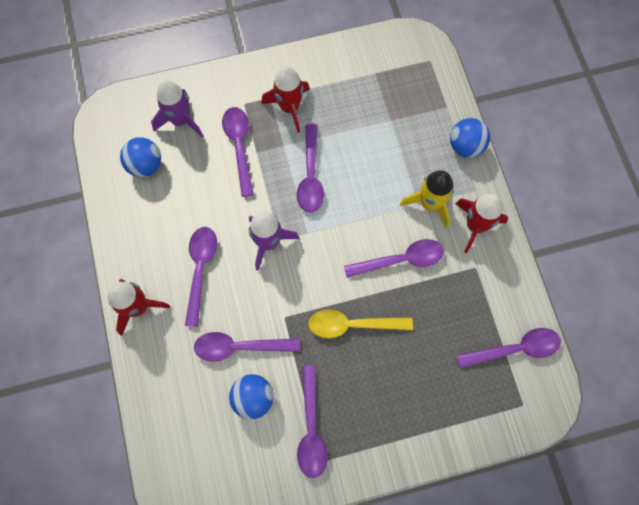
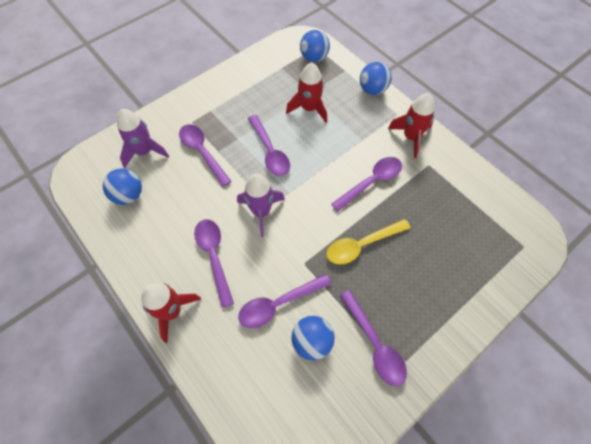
camera: 25 degrees left, 10 degrees down
(289, 107) = (229, 112): red rocket -> red rocket (309, 109)
(419, 75) = (314, 58): none -> blue ball
(430, 204) = (370, 136): yellow rocket -> none
(514, 349) = (491, 209): purple spoon -> none

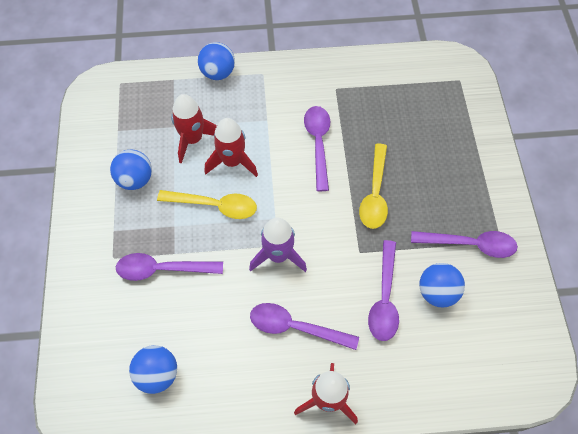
camera: 55 degrees left, 0 degrees up
(144, 152) = (112, 328): purple rocket -> none
(270, 151) = (215, 206): purple spoon -> yellow spoon
(314, 58) = (132, 94): blue ball -> blue ball (135, 179)
(411, 137) = (296, 81): red rocket -> red rocket (232, 161)

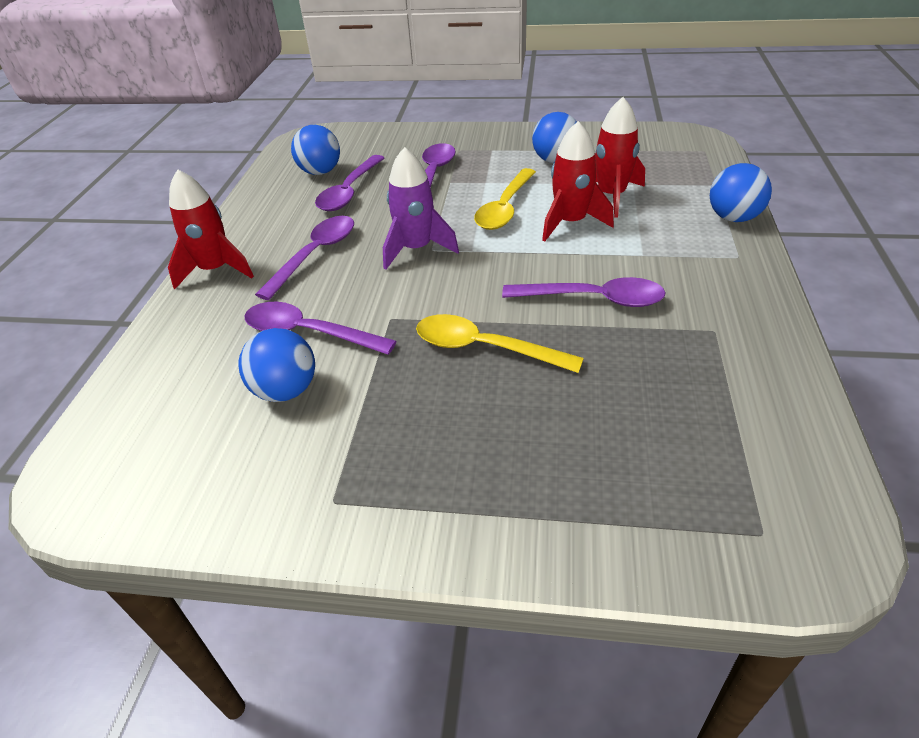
camera: 105 degrees right, 20 degrees down
(470, 244) = (346, 452): purple spoon -> purple spoon (349, 191)

